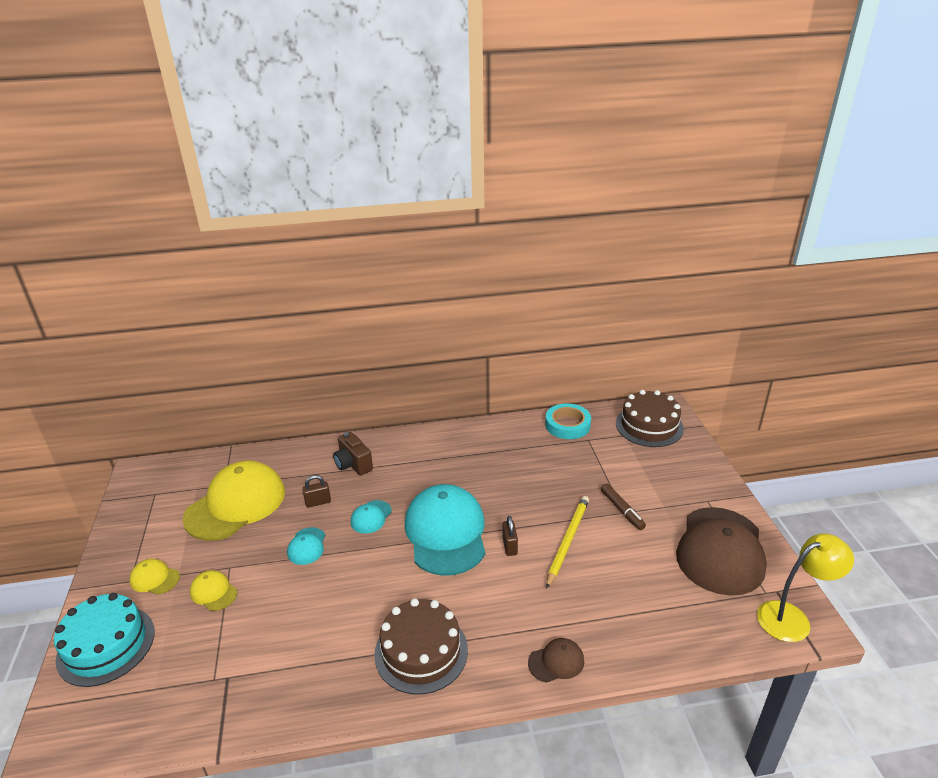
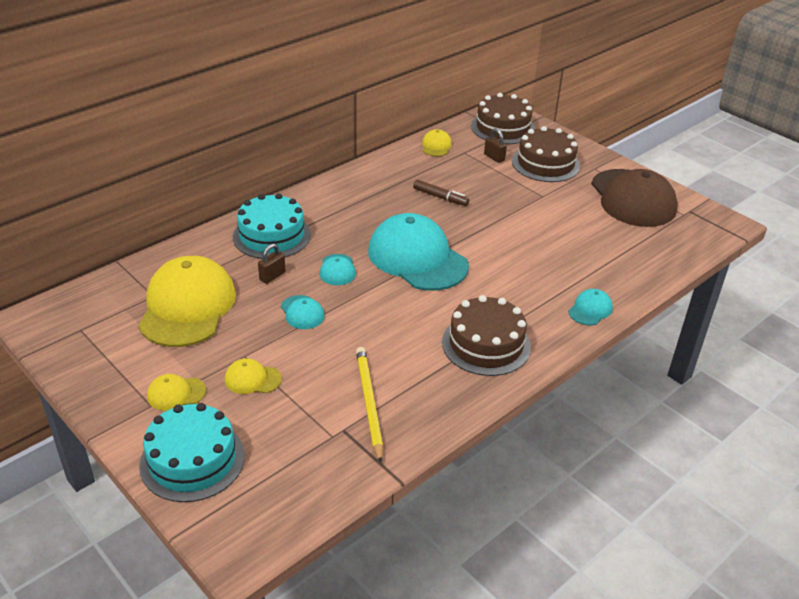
camera: 35 degrees left, 5 degrees up
(353, 464) = (271, 235): brown camera -> turquoise cake
(509, 546) = (480, 249): brown padlock -> brown padlock (494, 157)
(556, 662) = (590, 309): brown cap -> turquoise cap
(567, 425) = (436, 146): turquoise tape -> yellow cap
(567, 541) = (520, 230): yellow pencil -> yellow pencil (369, 403)
(622, 510) = (540, 195): brown marker -> brown marker (440, 197)
(659, 478) = (545, 163): none -> brown cake
(792, 617) = (712, 223): yellow lamp -> none

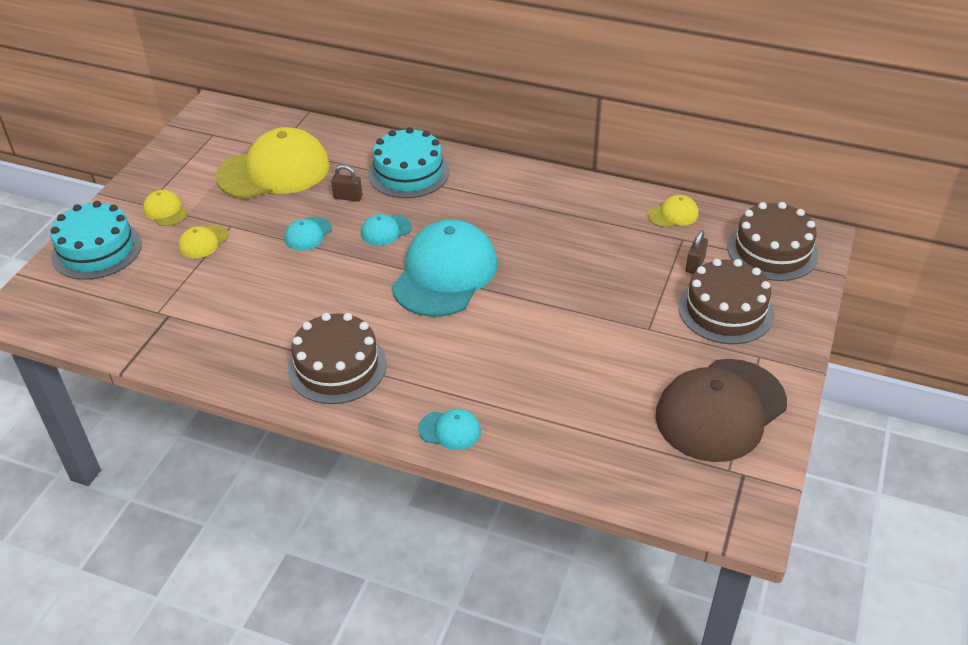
camera: 65 degrees right, 5 degrees up
(252, 379) = (203, 242): yellow cap -> yellow cap turned 120 degrees counterclockwise
(369, 403) = (209, 318): yellow pencil -> none
(440, 197) = (570, 252): brown marker -> none

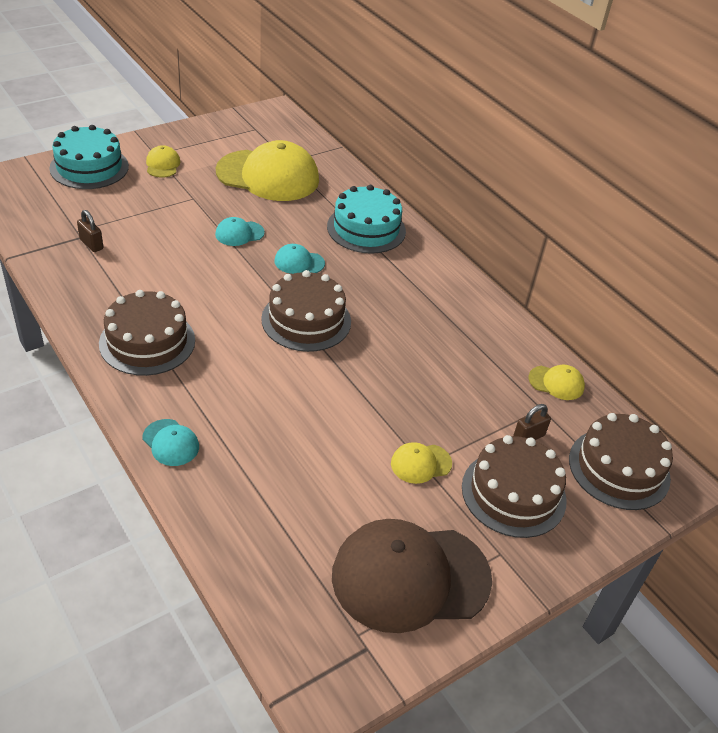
camera: 30 degrees right, 0 degrees up
(203, 242) = (162, 199): yellow cap -> yellow cap (421, 463)
(348, 197) = (299, 222): brown padlock -> brown padlock (91, 244)
(445, 274) = (306, 320): turquoise cap -> brown cake

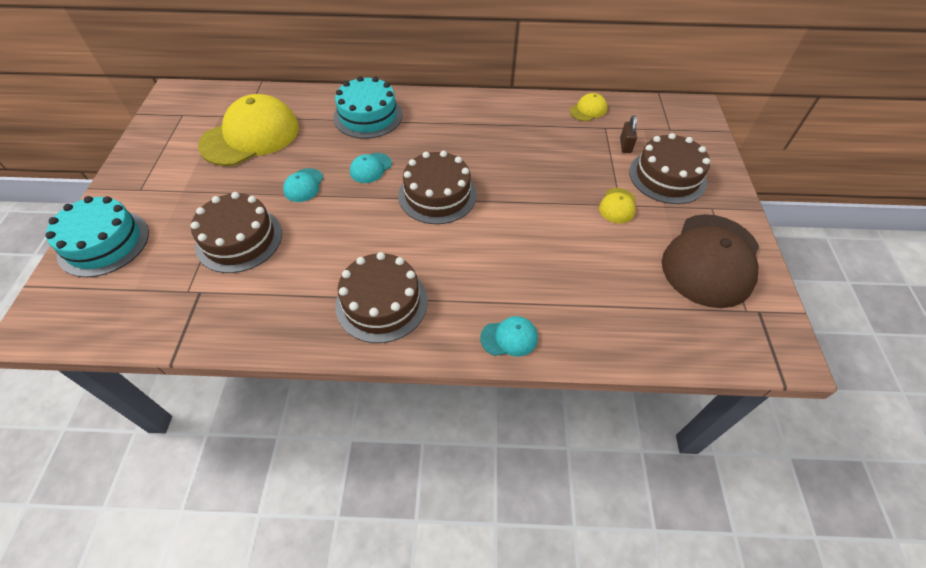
camera: 50 degrees left, 10 degrees up
(91, 244) = (218, 288): brown padlock -> none
(162, 165) = (161, 191): yellow cap -> none
(619, 468) = (672, 123): brown cake -> brown cake (239, 239)

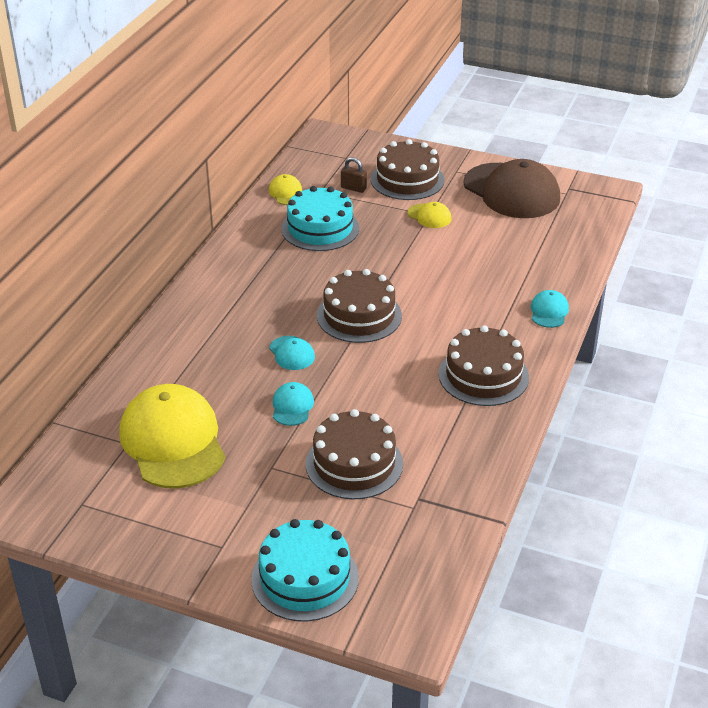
camera: 70 degrees left, 15 degrees down
(304, 185) = (292, 406): turquoise cap -> turquoise cap turned 120 degrees counterclockwise
(368, 116) = (196, 341): turquoise cake -> turquoise cake (320, 228)

